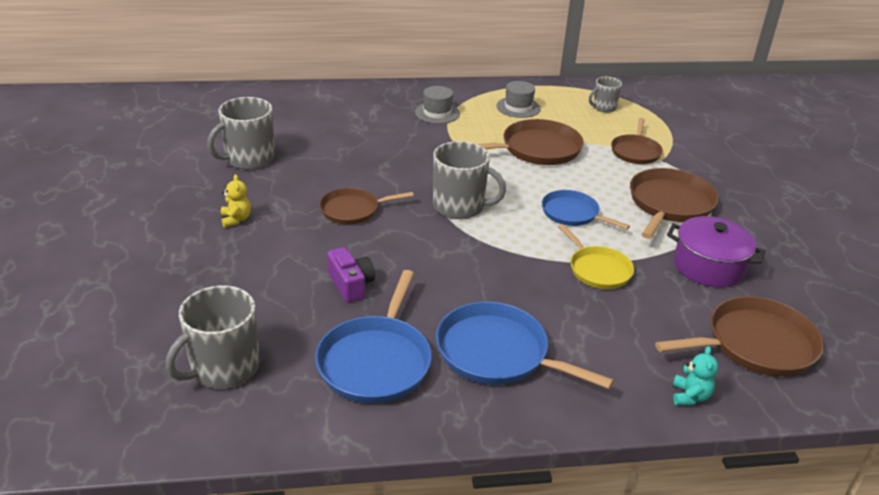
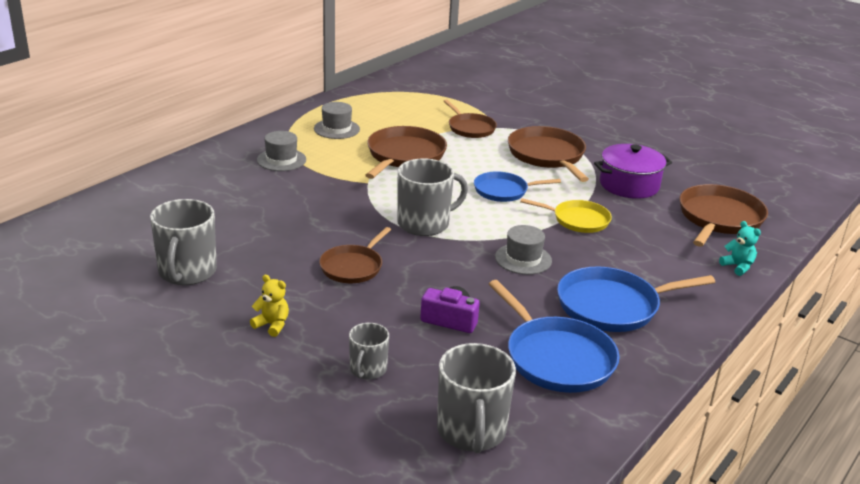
camera: 45 degrees left, 5 degrees down
(489, 273) = (523, 259): none -> grey hat
(603, 107) = (397, 104): grey mug -> grey mug (367, 369)

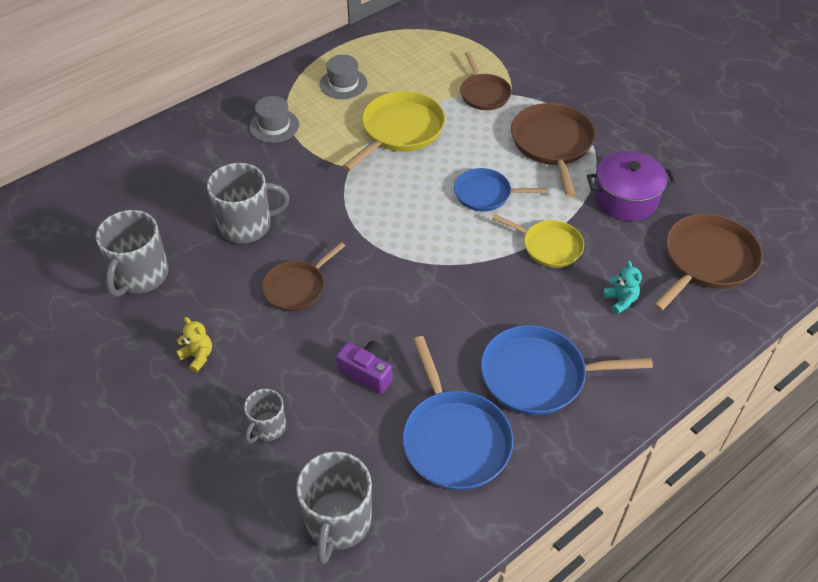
camera: 15 degrees right, 20 degrees up
(404, 155) = (400, 130): brown pan -> yellow pan
(424, 223) = (387, 234): grey mug -> grey mug (246, 225)
(523, 259) = (470, 297): grey hat -> none
(737, 267) = (697, 336): turquoise teddy bear -> turquoise teddy bear (620, 300)

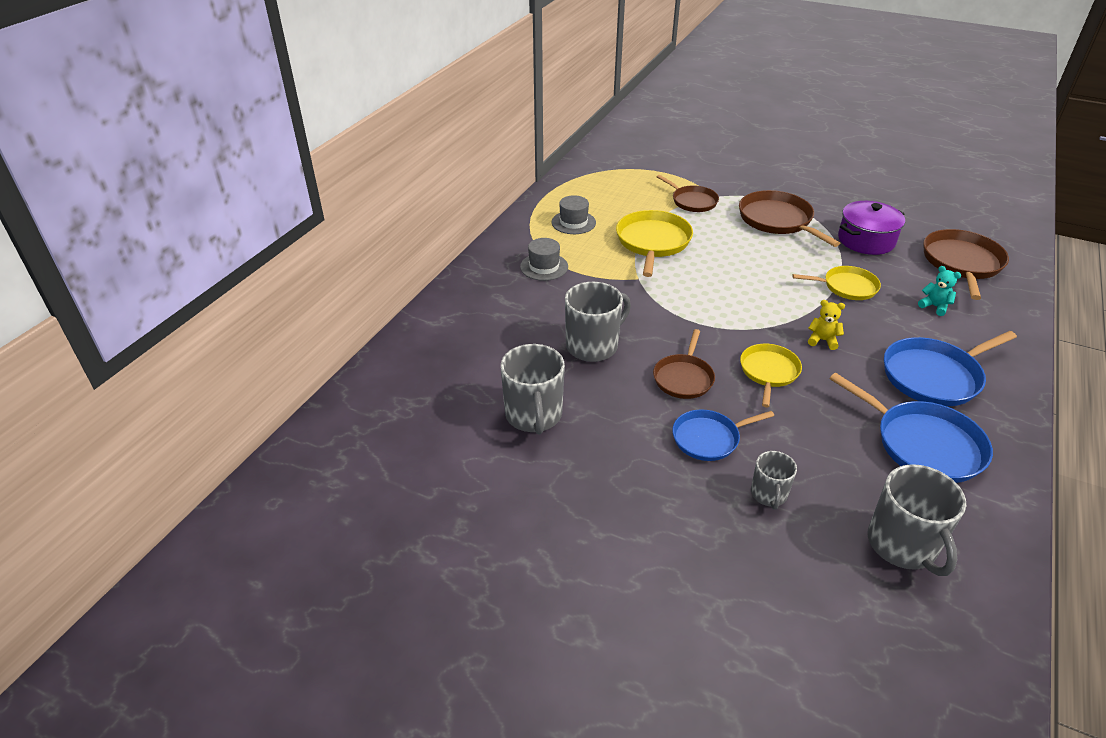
camera: 25 degrees left, 10 degrees down
(198, 356) = (651, 461): yellow teddy bear -> yellow teddy bear (822, 340)
(367, 373) = (806, 421): purple camera -> none
(380, 310) = (769, 372): none -> yellow pan
(486, 194) = (764, 266): blue pan -> blue pan (709, 438)

